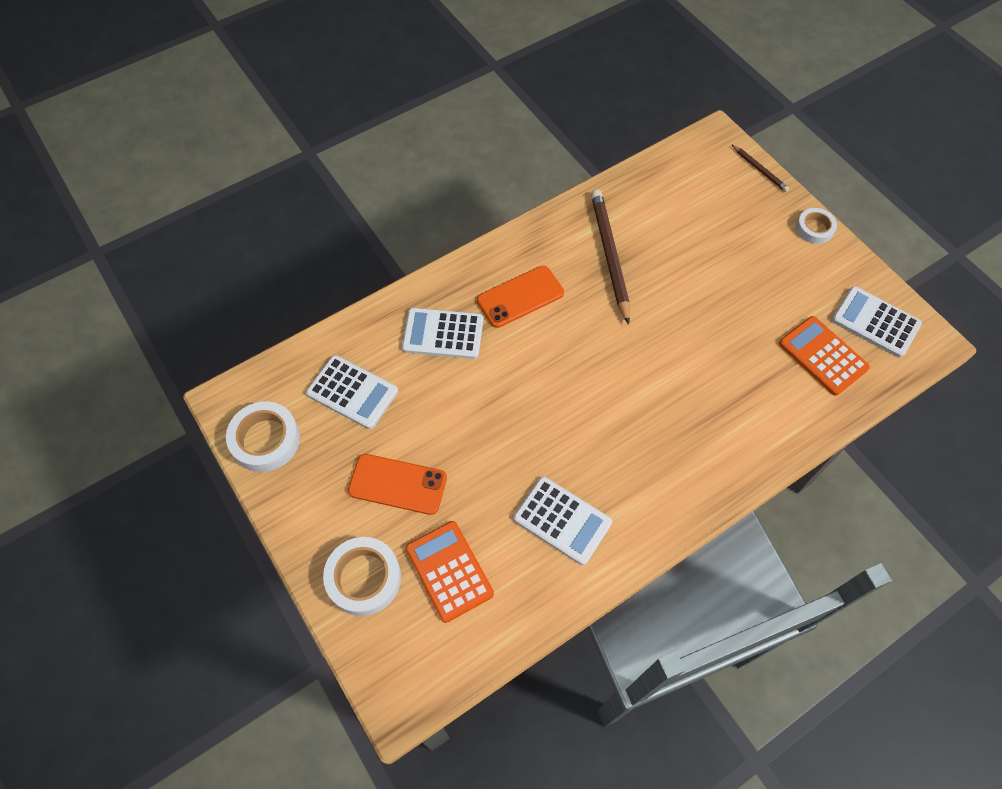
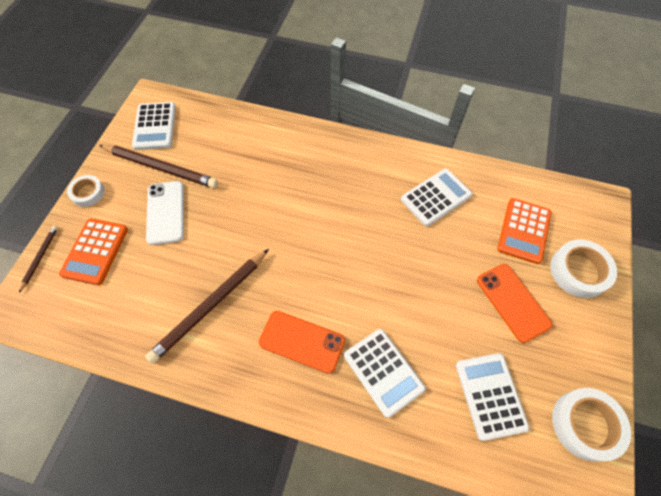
camera: 130 degrees left, 0 degrees up
(562, 520) = (436, 197): white calculator -> white calculator turned 60 degrees clockwise
(741, 274) = (166, 212): none -> white phone
(805, 298) = (160, 168): none -> brown pencil
(822, 356) = (203, 138): orange calculator -> orange calculator (95, 251)

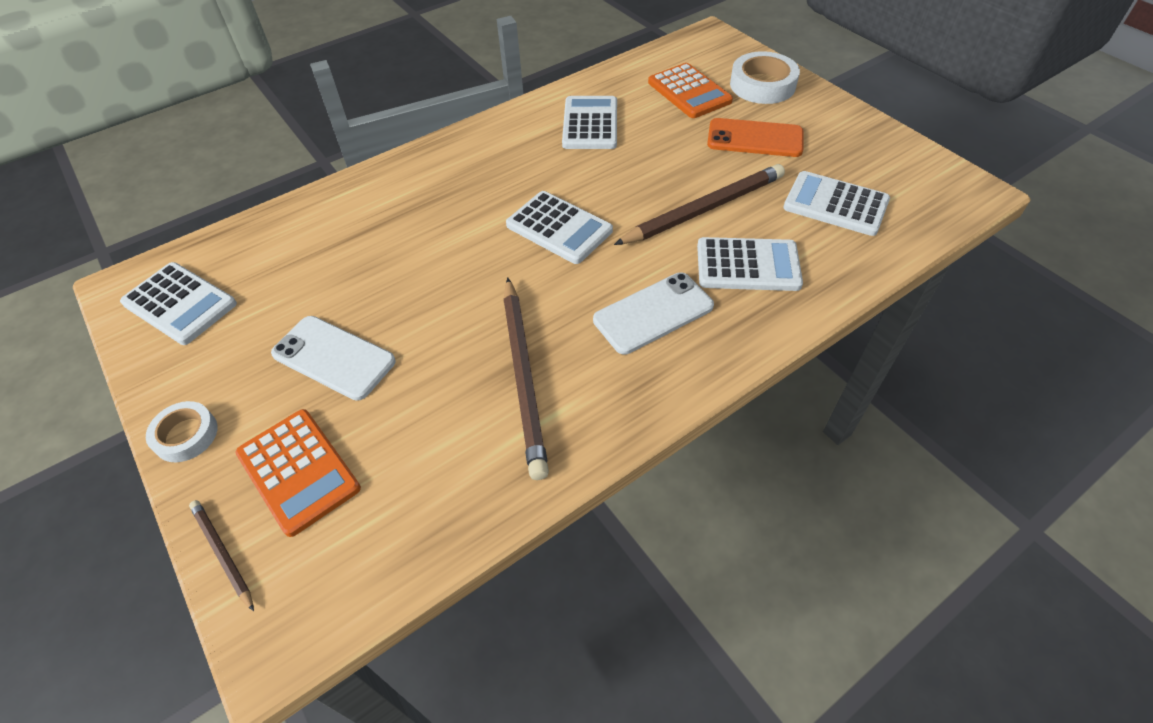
camera: 50 degrees left, 10 degrees down
(160, 168) = (256, 330): brown pencil -> brown pencil (704, 209)
(302, 341) = (653, 313): orange phone -> white phone
(330, 245) = (559, 228): none -> white calculator
(585, 424) = (908, 163): white tape -> none

